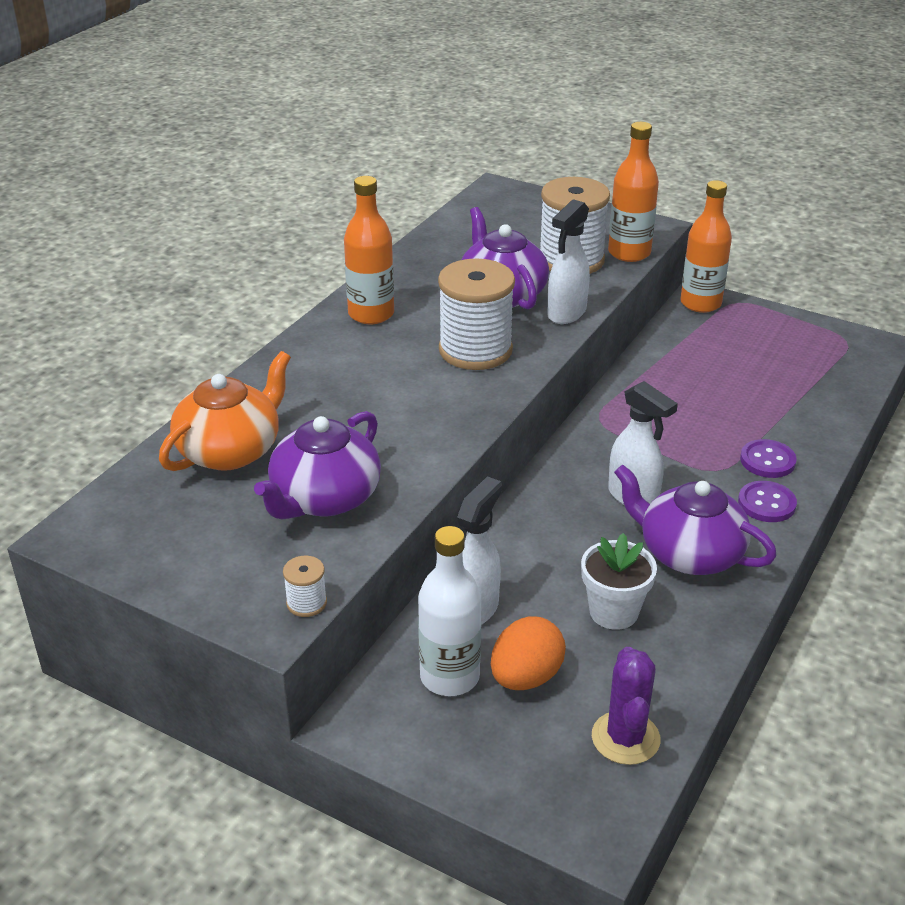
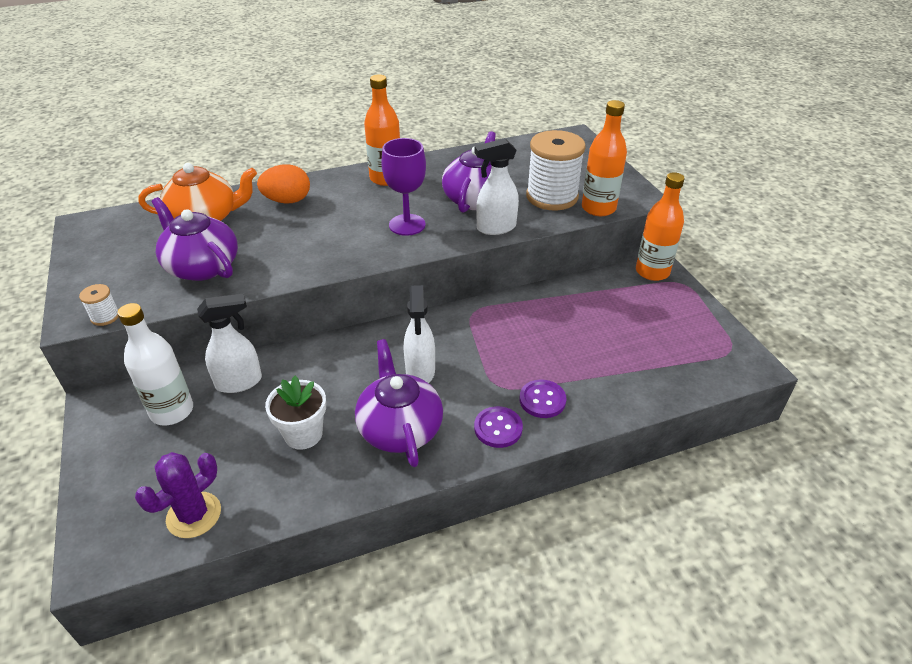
camera: 40 degrees right, 5 degrees up
(324, 498) = (202, 266): purple teapot -> purple teapot turned 60 degrees clockwise
(475, 350) = (407, 225): white spool -> purple goblet
(526, 677) = (203, 439): orange egg -> orange egg (287, 201)

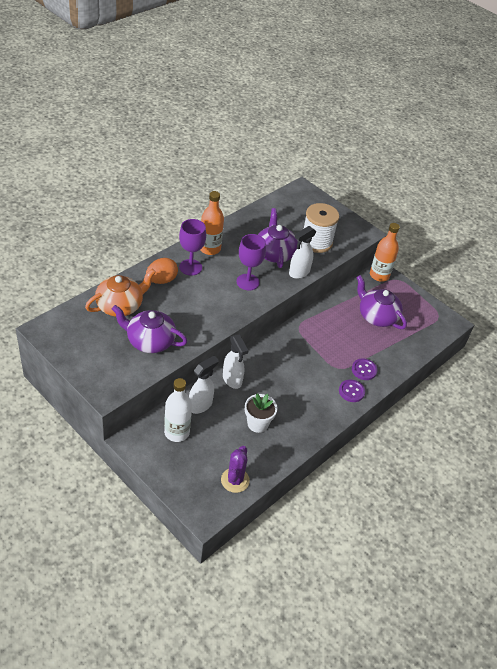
camera: 30 degrees left, 5 degrees up
(105, 317) = (123, 388): white spool -> none
(340, 194) = (190, 267): none -> purple goblet
(399, 428) = (304, 405): purple teapot -> purple teapot (377, 316)
(420, 372) = (294, 371): white spray bottle -> white spray bottle (232, 380)
(598, 208) = (346, 245): orange bottle -> none

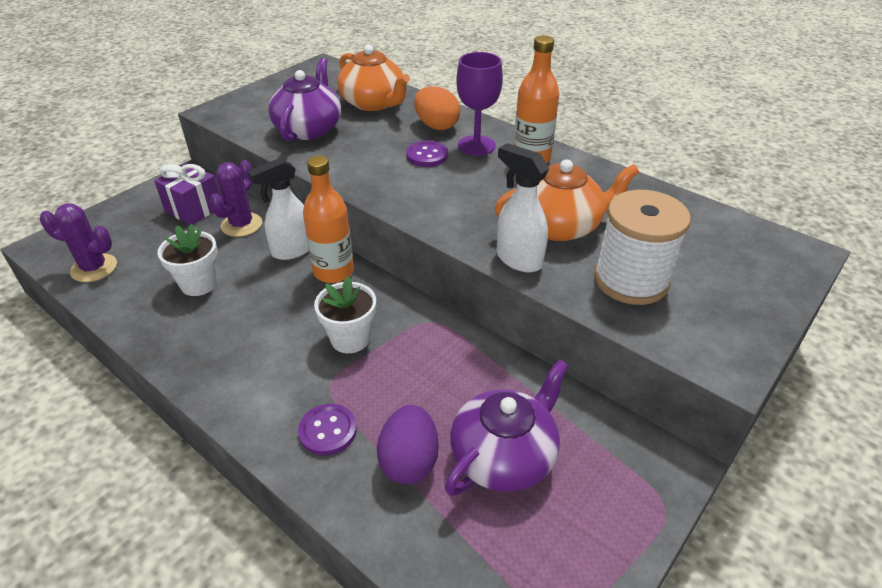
camera: 90 degrees right, 5 degrees down
(177, 432) = (193, 209): white bottle -> purple gift
(200, 405) = (241, 225): white spray bottle -> purple cactus
(247, 282) = (464, 201): purple goblet -> none
(274, 253) = (560, 226): purple teapot -> orange teapot
(308, 358) = (350, 339): none -> white flower pot
(351, 391) = (266, 409): purple button -> purple button (427, 155)
(379, 275) = (656, 461): orange bottle -> orange bottle (333, 272)
(379, 345) = (409, 461): none -> purple egg

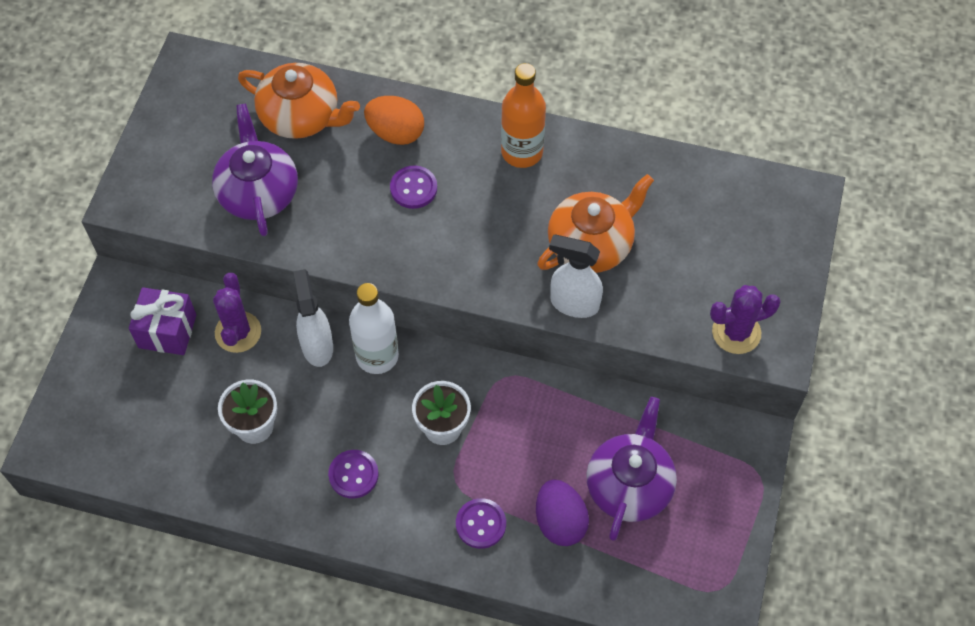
camera: 25 degrees left, 20 degrees up
(94, 268) = (129, 452): purple cactus -> purple cactus (736, 332)
(245, 345) = (353, 475): none -> purple button
(292, 250) = (317, 345): white spray bottle -> white spray bottle turned 135 degrees clockwise
(333, 272) = (377, 356): orange bottle -> white bottle
(476, 145) = (456, 152): purple goblet -> none
(631, 280) = (677, 290): white spool -> none

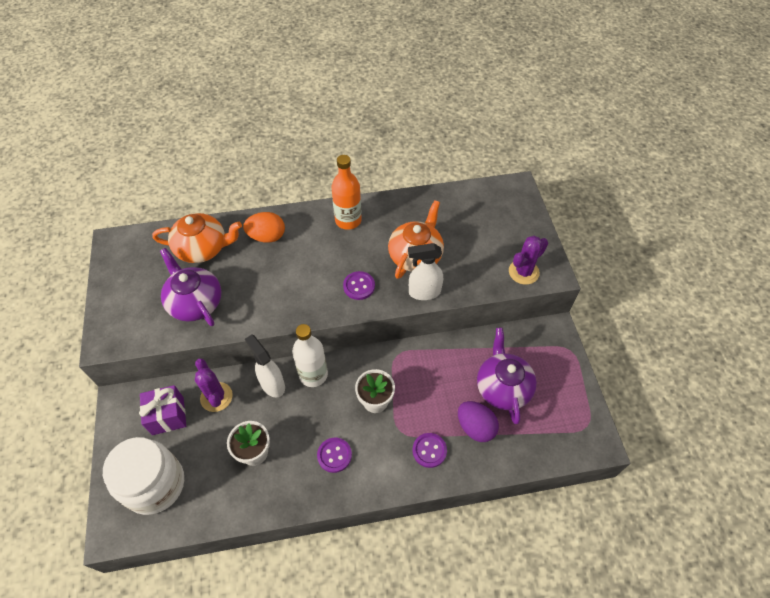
camera: 25 degrees left, 5 degrees down
(117, 412) = (155, 484): none -> white jar
(413, 188) = (294, 264): purple button -> purple button (359, 286)

